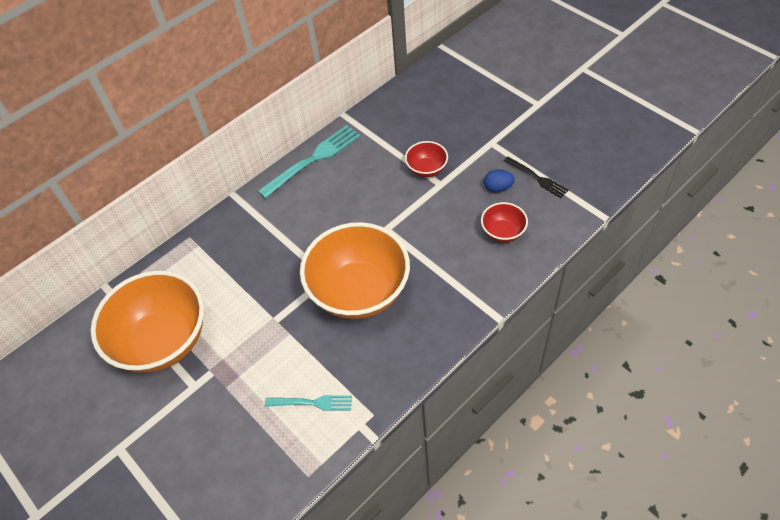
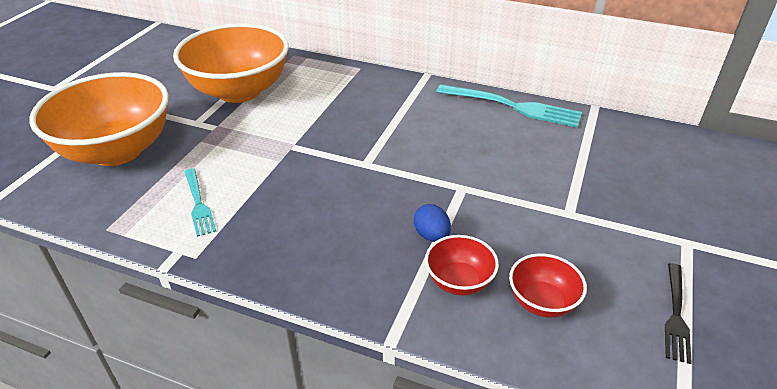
camera: 60 degrees right, 15 degrees down
(359, 291) = (360, 193): orange bowl -> orange bowl (117, 151)
(426, 169) = (581, 194): red bowl -> red bowl (459, 281)
(498, 188) = (615, 273): blue egg -> blue egg (431, 236)

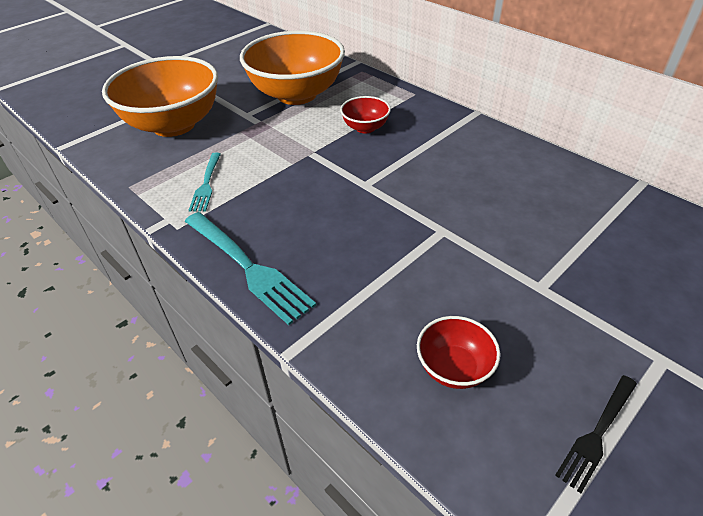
camera: 25 degrees right, 5 degrees up
(431, 236) = (384, 268): blue egg -> none
(459, 281) = (383, 320): red bowl -> red bowl (365, 128)
(513, 106) = (547, 162): turquoise fork -> turquoise fork (248, 267)

